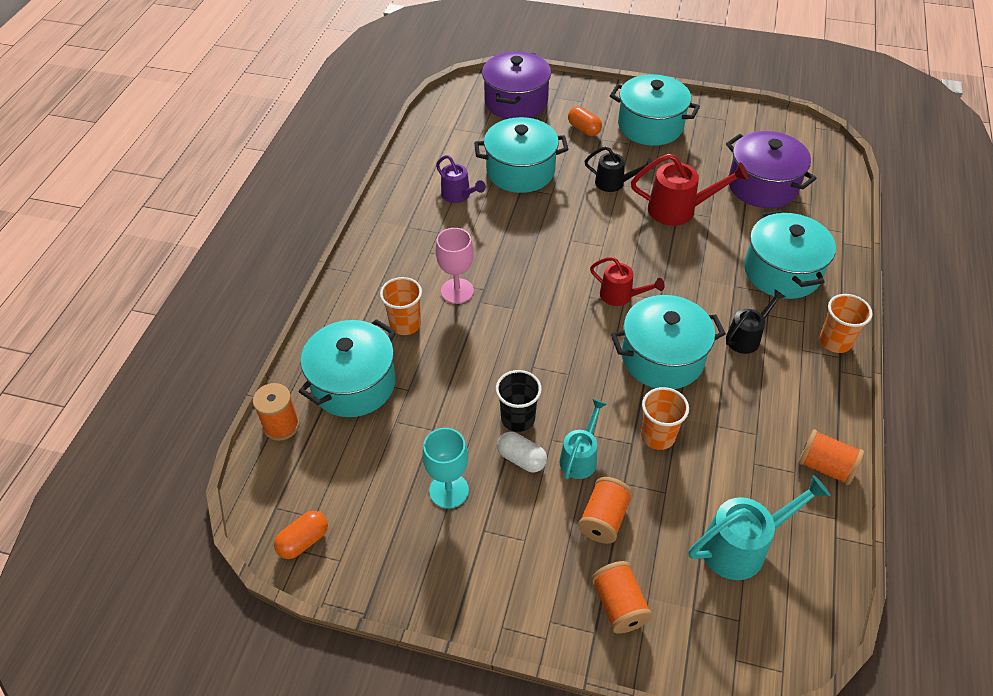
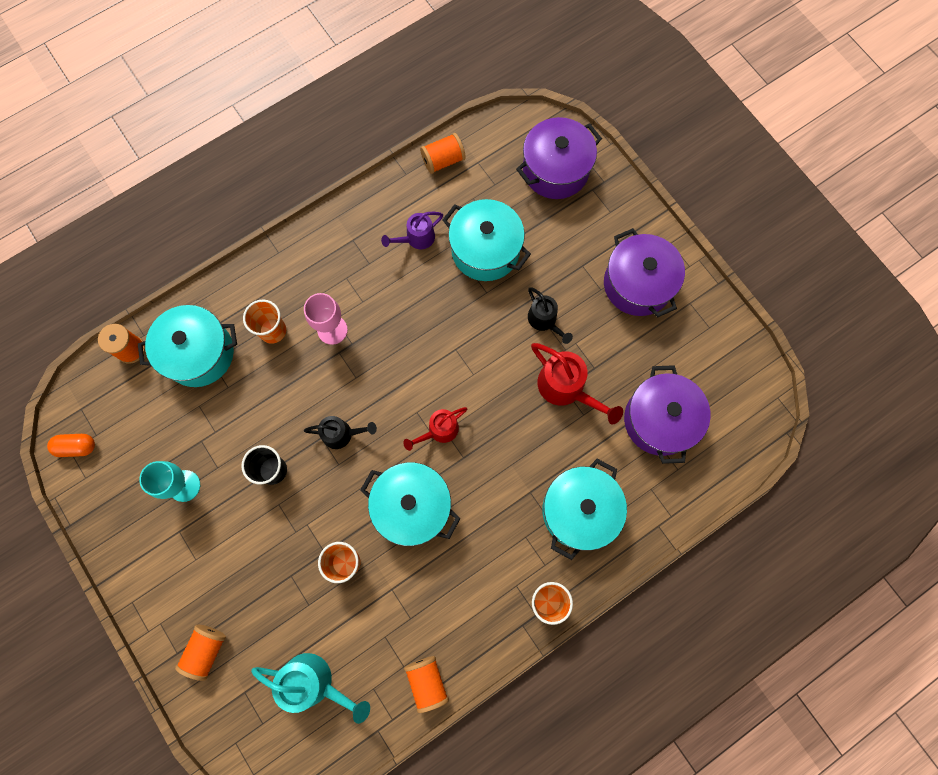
camera: 40 degrees right, 25 degrees up
(459, 195) = (416, 238): purple watering can -> purple watering can turned 60 degrees clockwise
(521, 459) = (246, 502): white capsule -> none
(580, 457) = (283, 533): turquoise watering can -> none
(584, 129) = (579, 244): orange capsule -> none
(604, 519) = (253, 588): orange spool -> orange spool (443, 160)
(621, 296) = (439, 430): red watering can -> red watering can turned 75 degrees clockwise
(650, 126) = (637, 284): turquoise pot -> purple pot
(746, 337) = (489, 541): black watering can -> black watering can (342, 434)

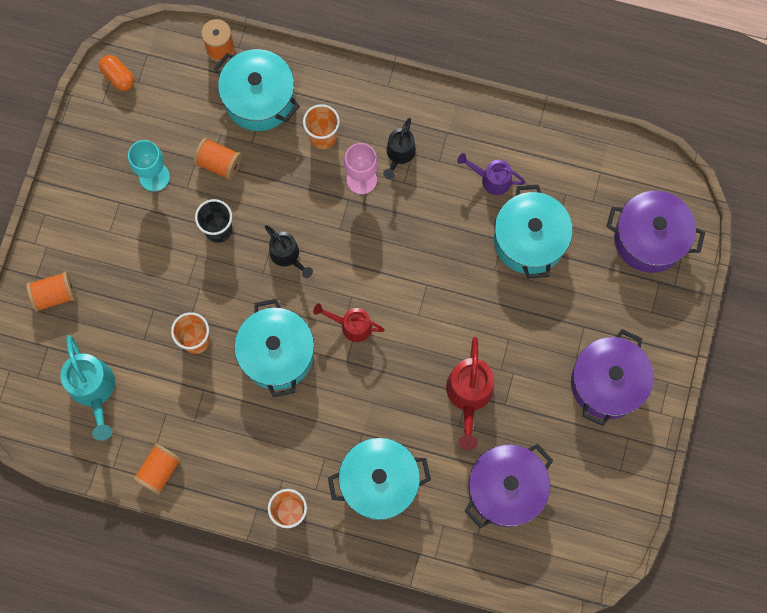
camera: 50 degrees right, 0 degrees up
(443, 160) = (577, 144): orange spool -> orange spool (219, 163)
(544, 321) = (510, 334): black watering can -> black watering can (399, 154)

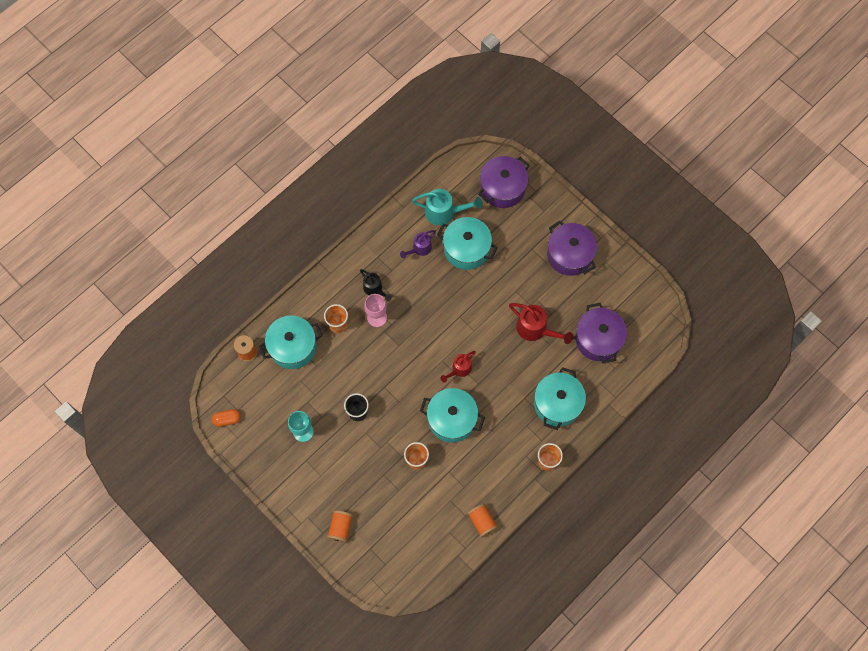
camera: 60 degrees left, 5 degrees down
(94, 390) = (413, 535): turquoise watering can -> turquoise watering can (444, 212)
(219, 163) = (318, 390): orange spool -> none
(287, 256) = (397, 382): black watering can -> none

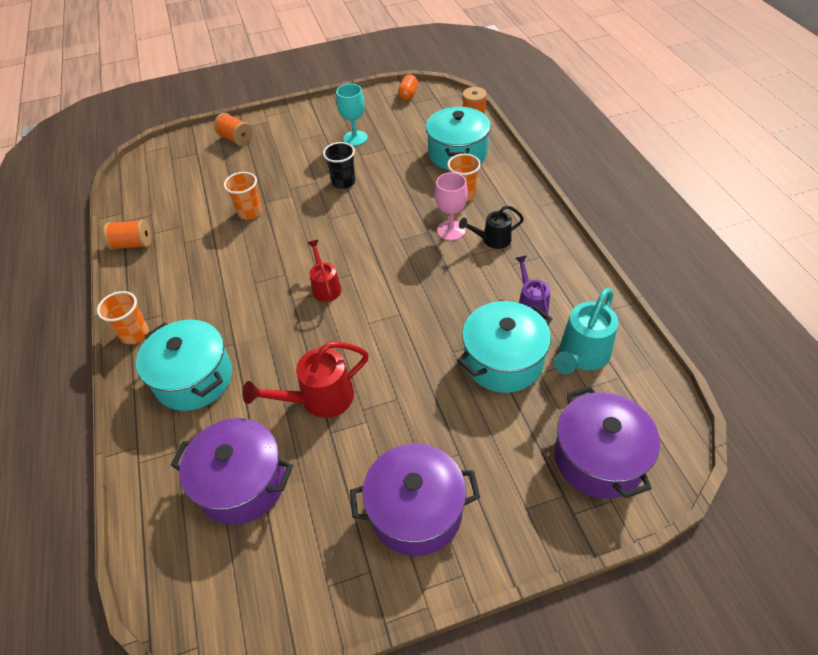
camera: 120 degrees right, 20 degrees down
(452, 419) = (269, 258): turquoise pot -> none

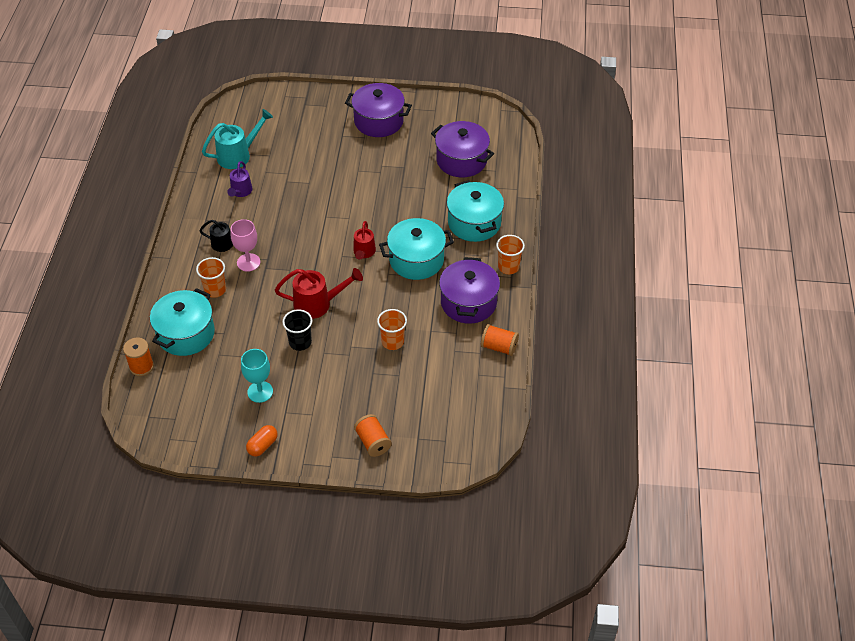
camera: 160 degrees left, 0 degrees up
(319, 399) = (402, 185): red watering can -> red watering can (318, 304)
(408, 94) = (171, 433): orange capsule -> orange capsule (262, 445)
(503, 361) = (284, 168): turquoise pot -> turquoise pot (416, 260)
(598, 458) = (275, 111): purple pot -> purple pot (468, 302)

